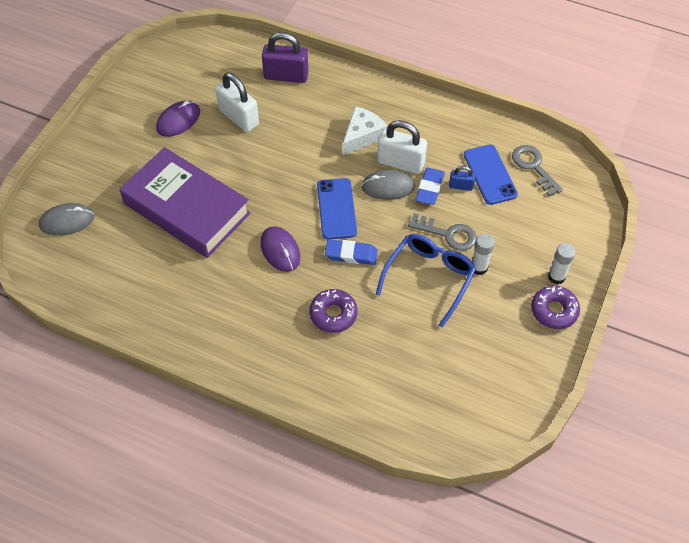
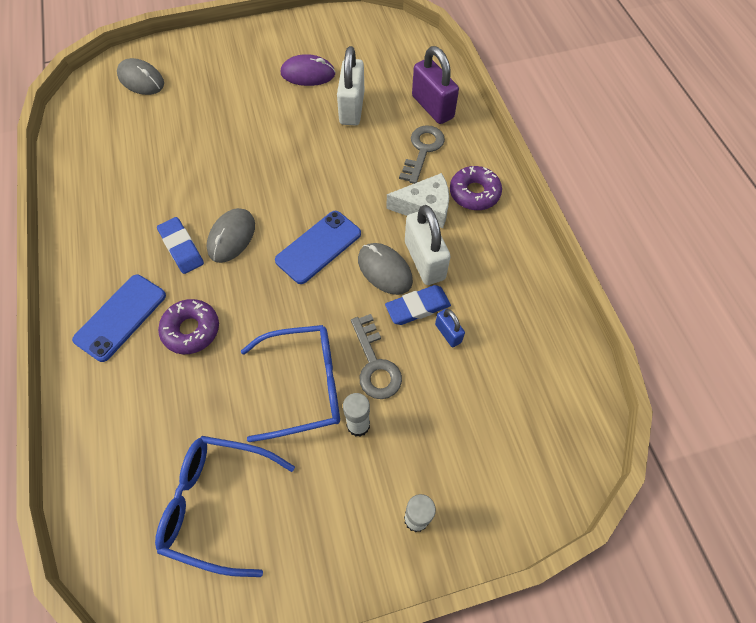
camera: 50 degrees right, 5 degrees up
(187, 208) = (220, 141): purple book -> none
(280, 250) = (231, 237): purple mouse -> grey mouse
(351, 254) = (275, 296): blue eraser -> blue eraser (181, 247)
(467, 366) = (217, 503): none -> blue glasses
(490, 174) = (490, 350): blue phone -> blue phone (121, 317)
(534, 167) = (544, 387): grey key -> grey key (422, 150)
(554, 310) = (366, 549): purple donut -> purple donut (474, 193)

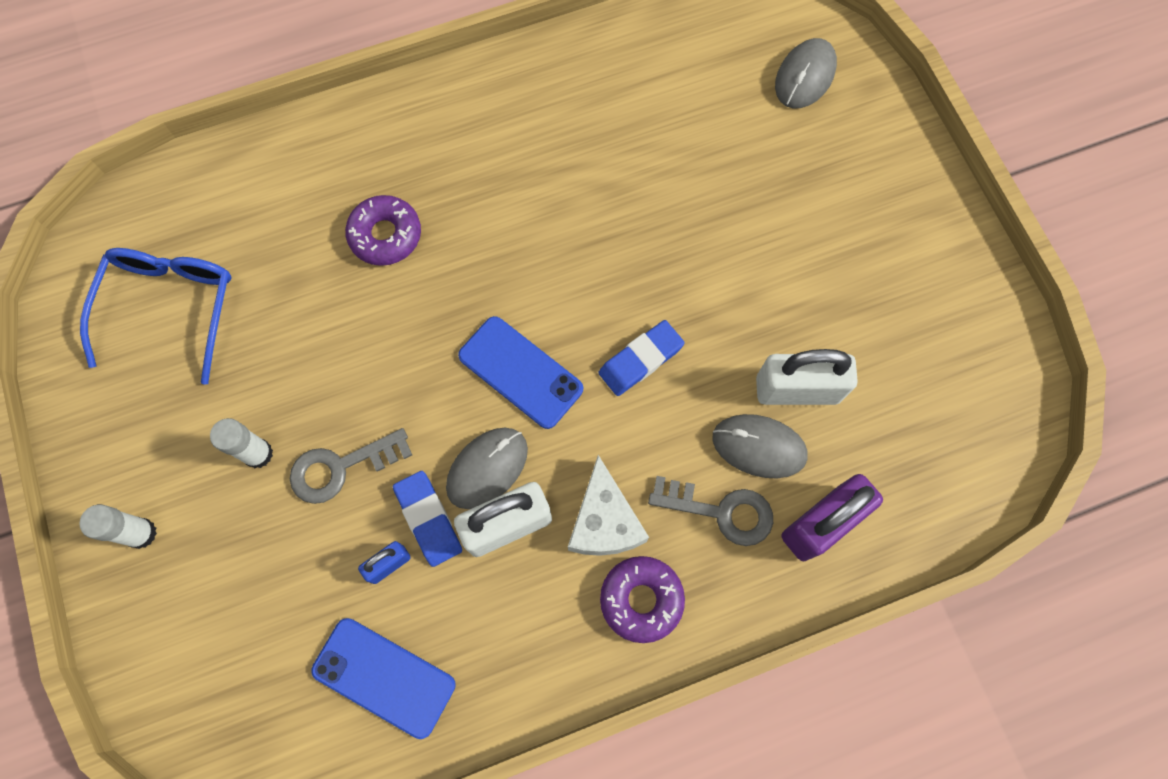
camera: 85 degrees right, 10 degrees up
(121, 317) = (401, 152): blue phone -> blue phone (384, 677)
(181, 247) = (507, 197): blue eraser -> blue eraser (641, 360)
(231, 237) = (529, 255): grey mouse -> grey mouse (759, 447)
(304, 385) = (311, 382): blue glasses -> none
(308, 74) = (863, 311): purple mouse -> none

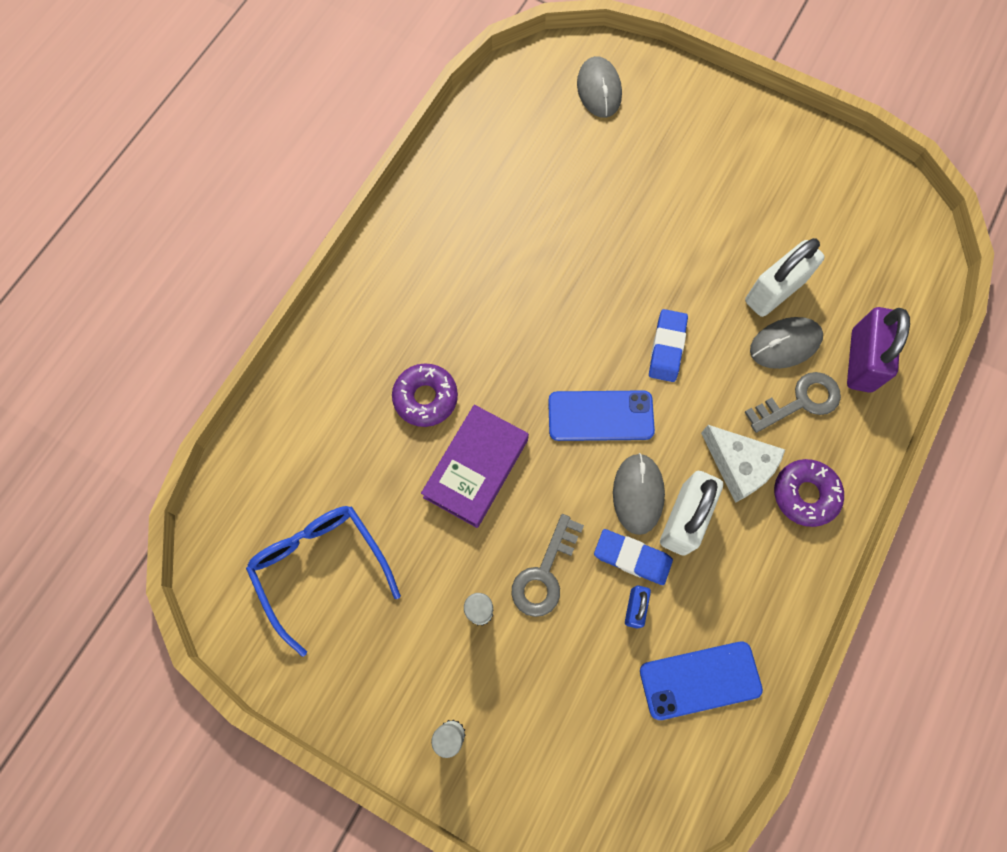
camera: 40 degrees left, 0 degrees up
(370, 329) = (476, 468): none -> purple book

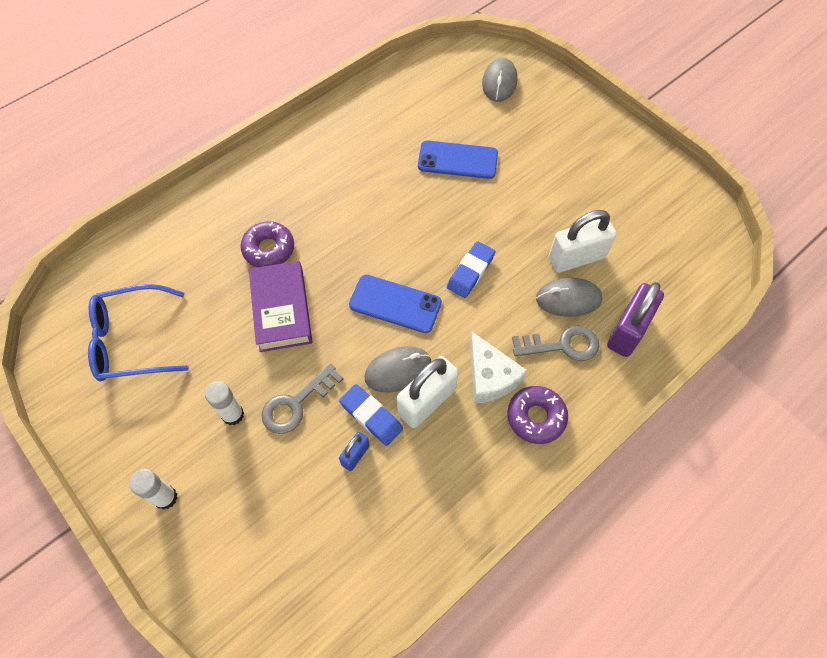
camera: 20 degrees right, 10 degrees down
(320, 567) = (132, 341): blue glasses -> blue glasses turned 90 degrees counterclockwise
(476, 468) = (281, 310): purple book -> purple book turned 60 degrees counterclockwise
(638, 494) = (398, 370): grey mouse -> grey mouse turned 45 degrees clockwise
(700, 680) = (382, 531): blue phone -> blue phone (457, 160)

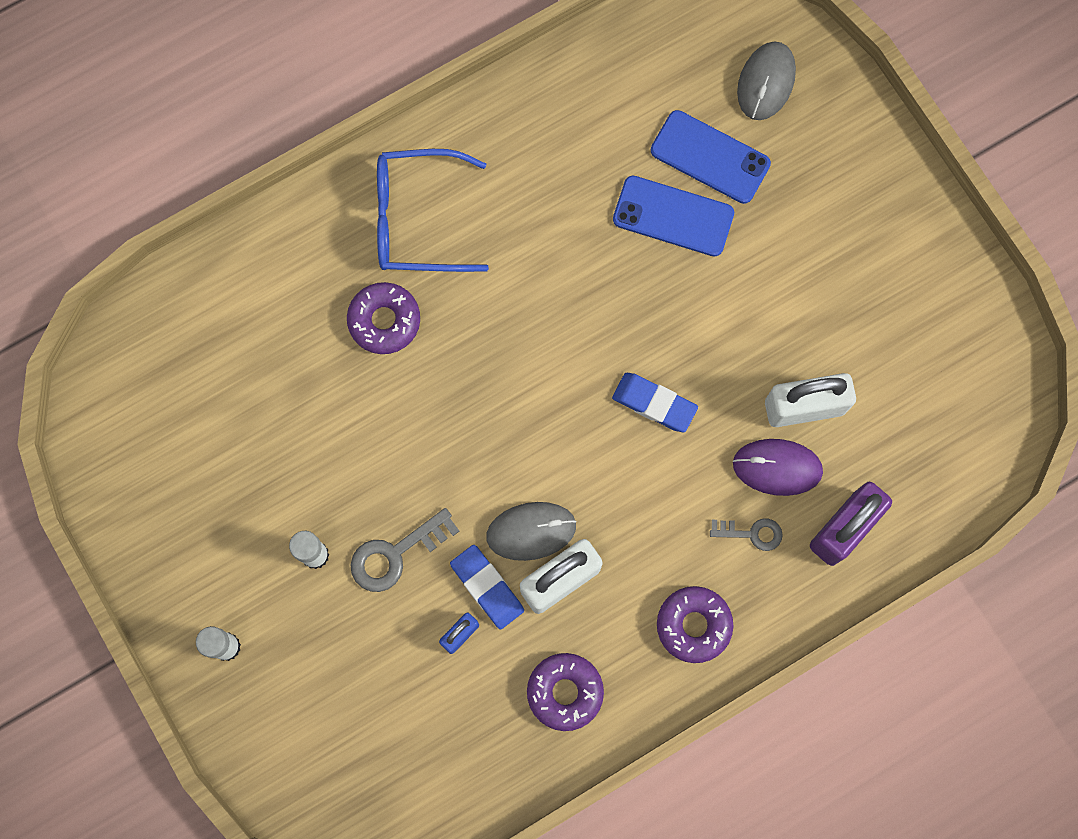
camera: 10 degrees right, 15 degrees up
(132, 341) = (194, 429): blue glasses -> blue glasses (417, 219)
(281, 310) = (391, 418): purple book -> none
(395, 304) = (543, 435): blue phone -> blue phone (710, 157)
(447, 485) = (565, 692): none -> purple donut
(470, 272) = (654, 404): blue eraser -> blue eraser turned 75 degrees clockwise
(490, 377) = (647, 561): white cheese -> none
(562, 345) = (751, 533): grey key -> grey key, size x0.63
(568, 299) = (777, 467): grey mouse -> purple mouse

